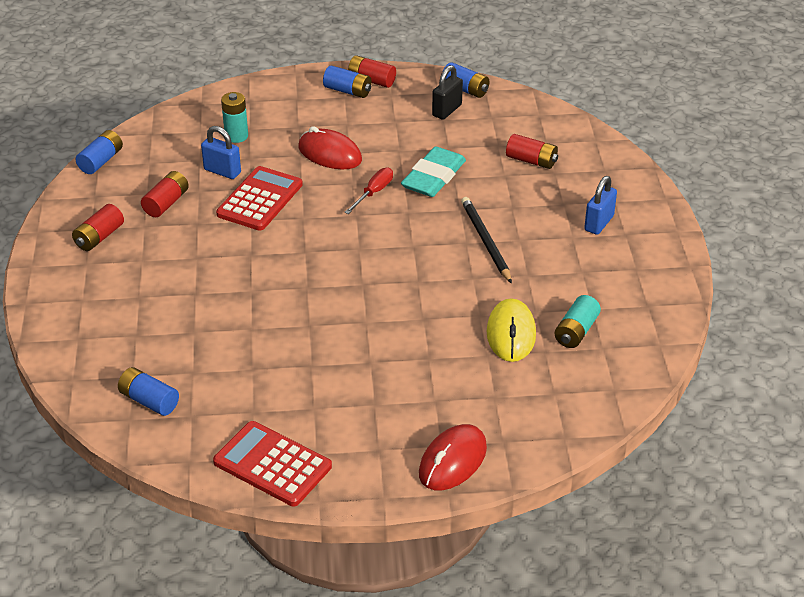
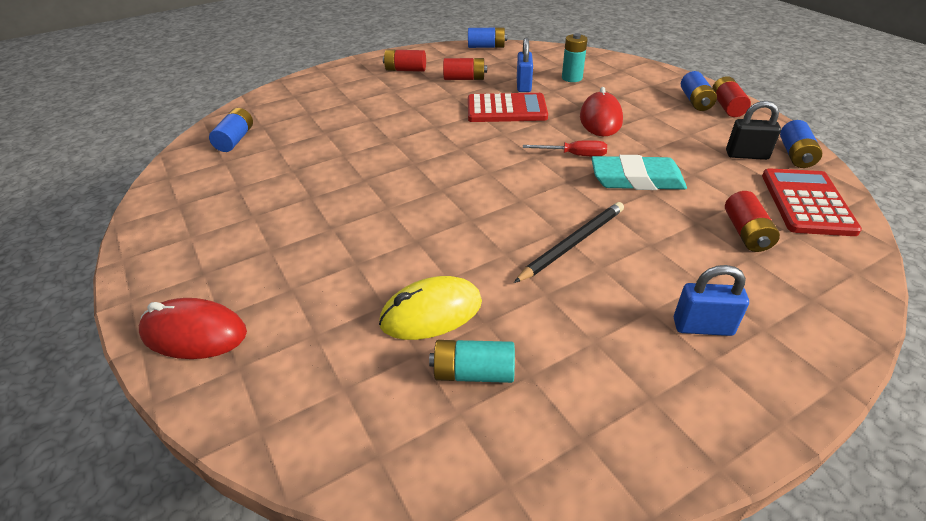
camera: 65 degrees right, 0 degrees up
(272, 464) = (170, 217): red calculator -> red calculator (807, 203)

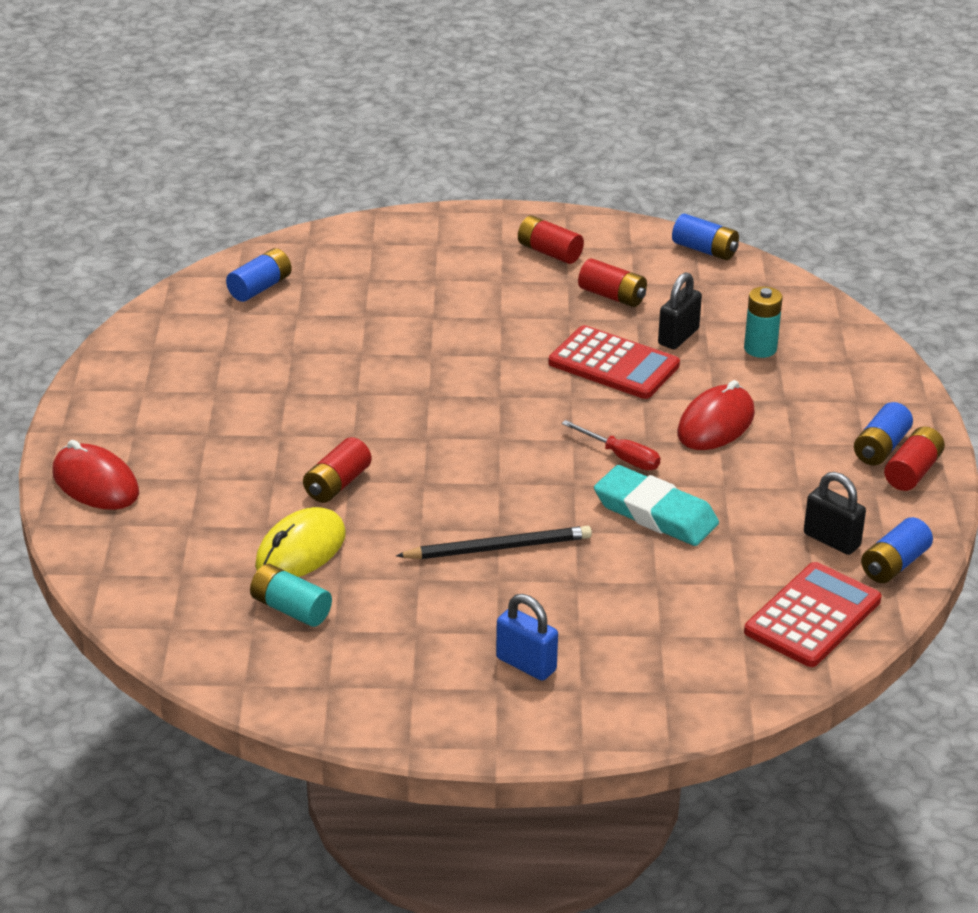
camera: 30 degrees right, 5 degrees down
(431, 313) = (300, 550): yellow mouse -> yellow mouse turned 60 degrees counterclockwise
(523, 86) = (678, 337): blue padlock -> black padlock
(746, 233) = (692, 614): red battery -> red battery (337, 484)

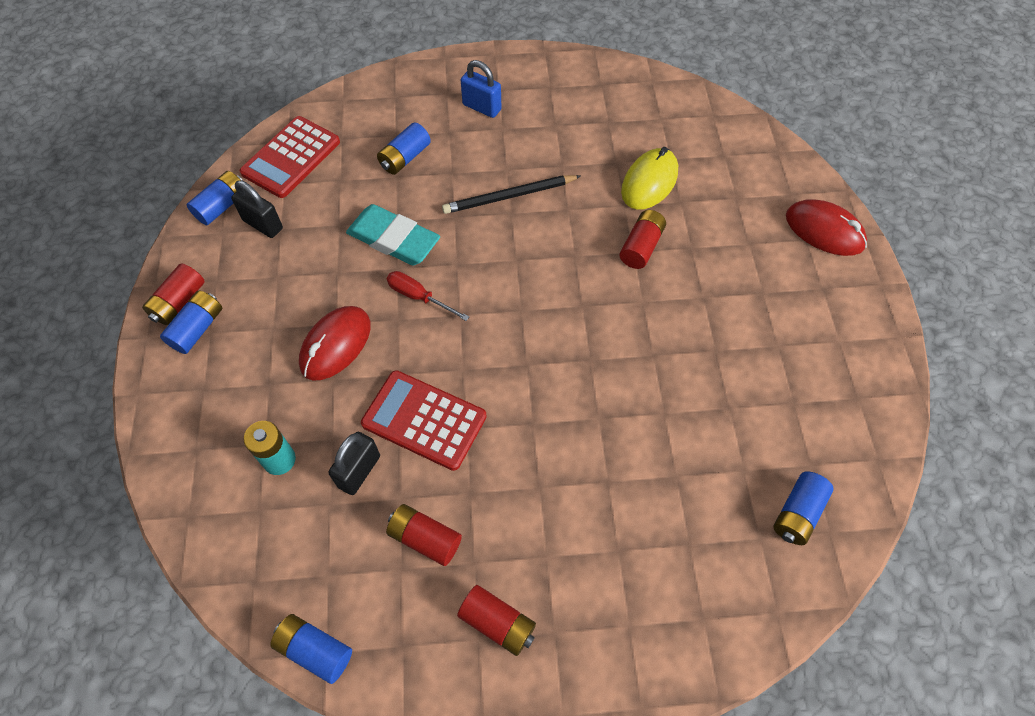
camera: 175 degrees right, 25 degrees up
(290, 609) = (641, 135): turquoise battery -> none
(644, 604) = (405, 158): none -> blue battery

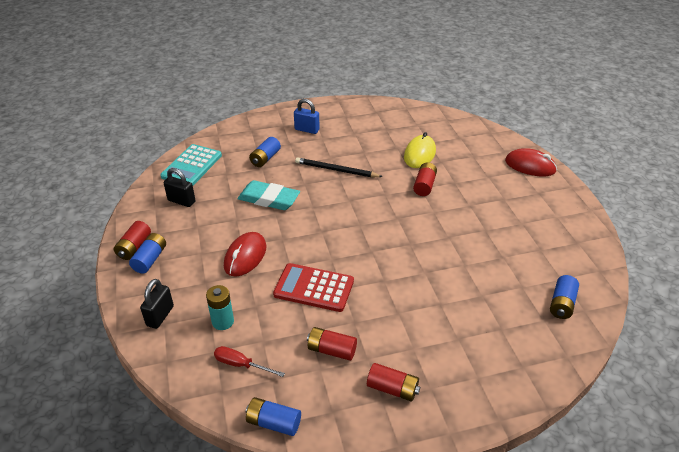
camera: 10 degrees left, 20 degrees down
(222, 206) = (152, 195): blue battery -> none
(291, 157) = (192, 166): red calculator -> turquoise calculator
(359, 471) = (278, 320): black padlock -> black padlock (160, 316)
(419, 297) = (293, 226): red screwdriver -> red screwdriver (241, 364)
(510, 196) = (336, 170): black pencil -> black pencil turned 45 degrees clockwise

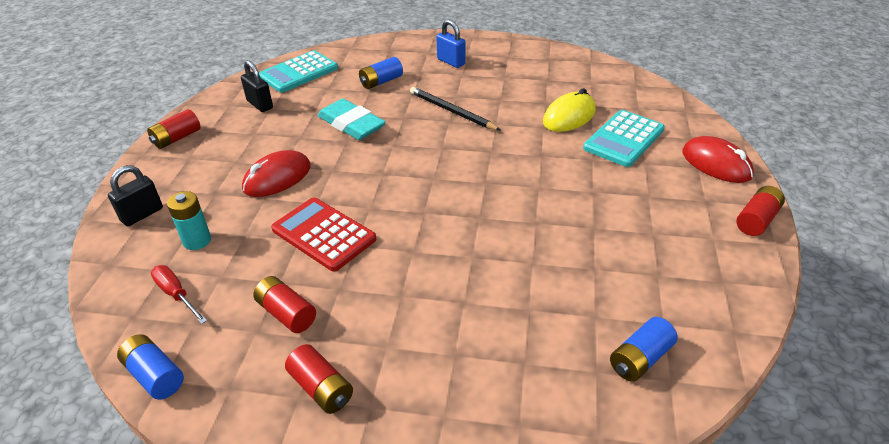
camera: 25 degrees right, 0 degrees up
(150, 259) = (181, 154): blue battery -> none
(424, 185) = (549, 153): red battery -> red battery (756, 220)
(465, 162) = (623, 139): none -> turquoise calculator

